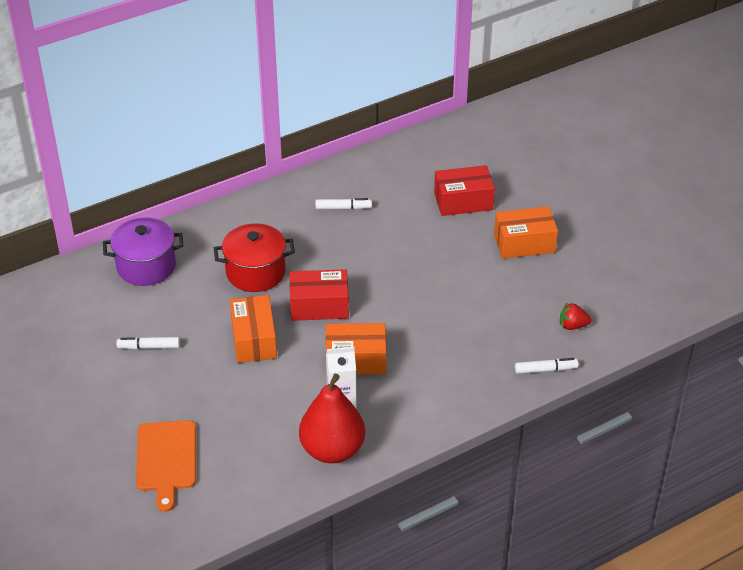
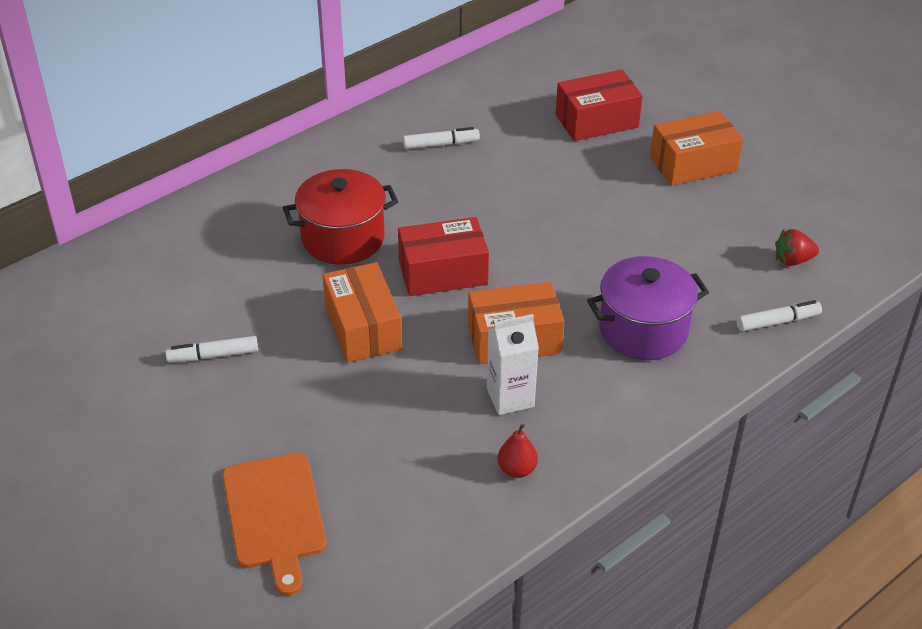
camera: 10 degrees left, 0 degrees up
(146, 266) = (186, 246): purple pot -> purple pot (643, 330)
(332, 450) = (517, 469): red pear -> red pear, size x0.41

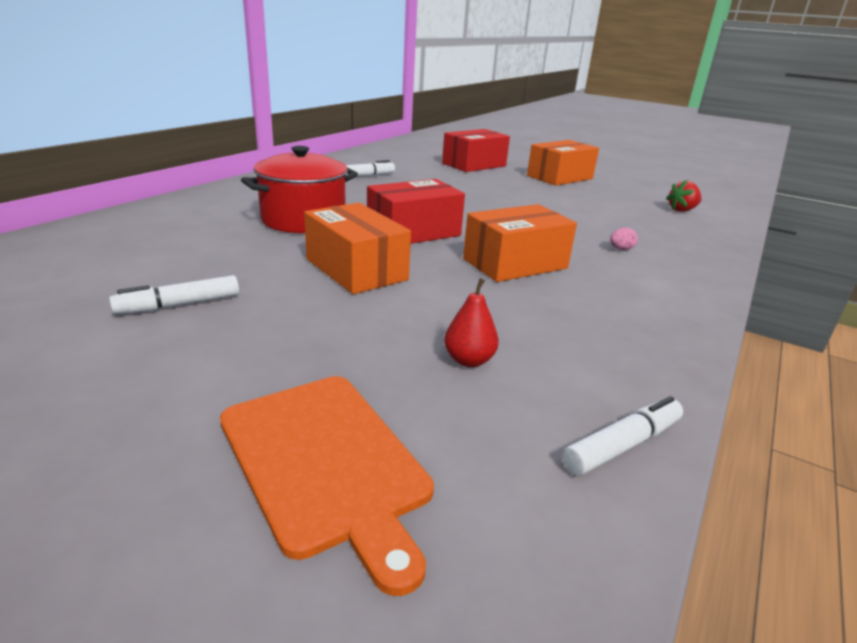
camera: 20 degrees left, 15 degrees down
(510, 397) = (550, 301): white carton -> none
(517, 469) = (615, 357): red pear -> red pear (469, 360)
(643, 330) = (621, 249): purple pot -> pink egg
(777, 322) = (715, 237): white marker -> white marker (622, 445)

